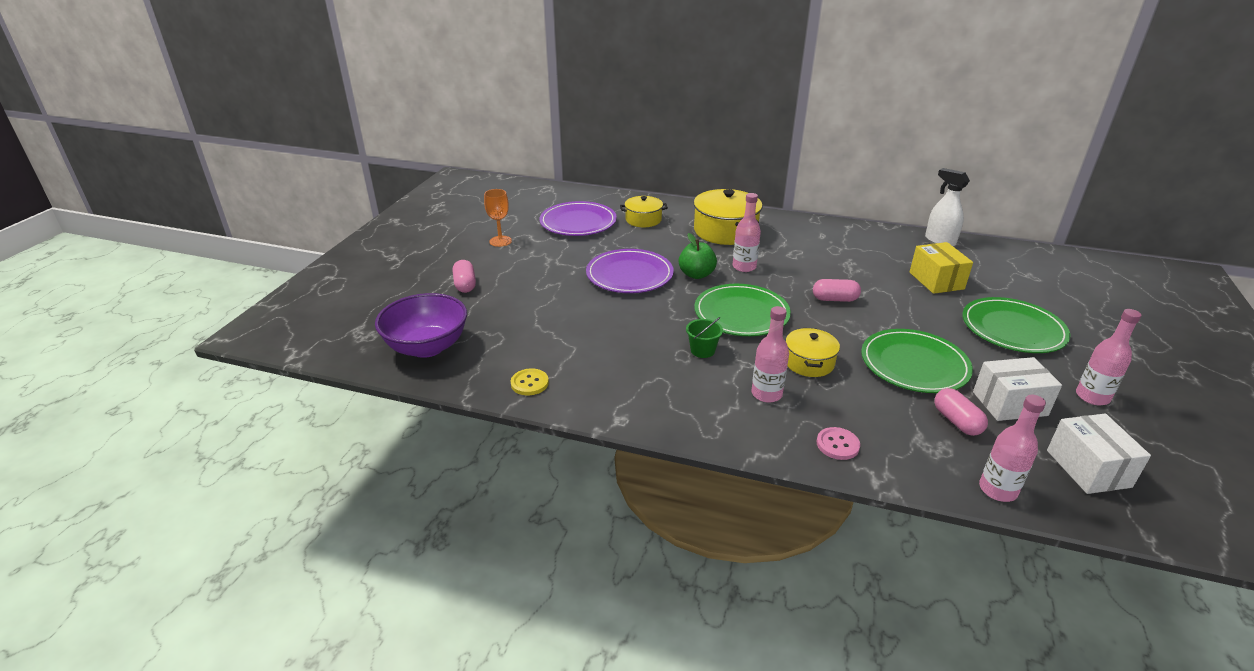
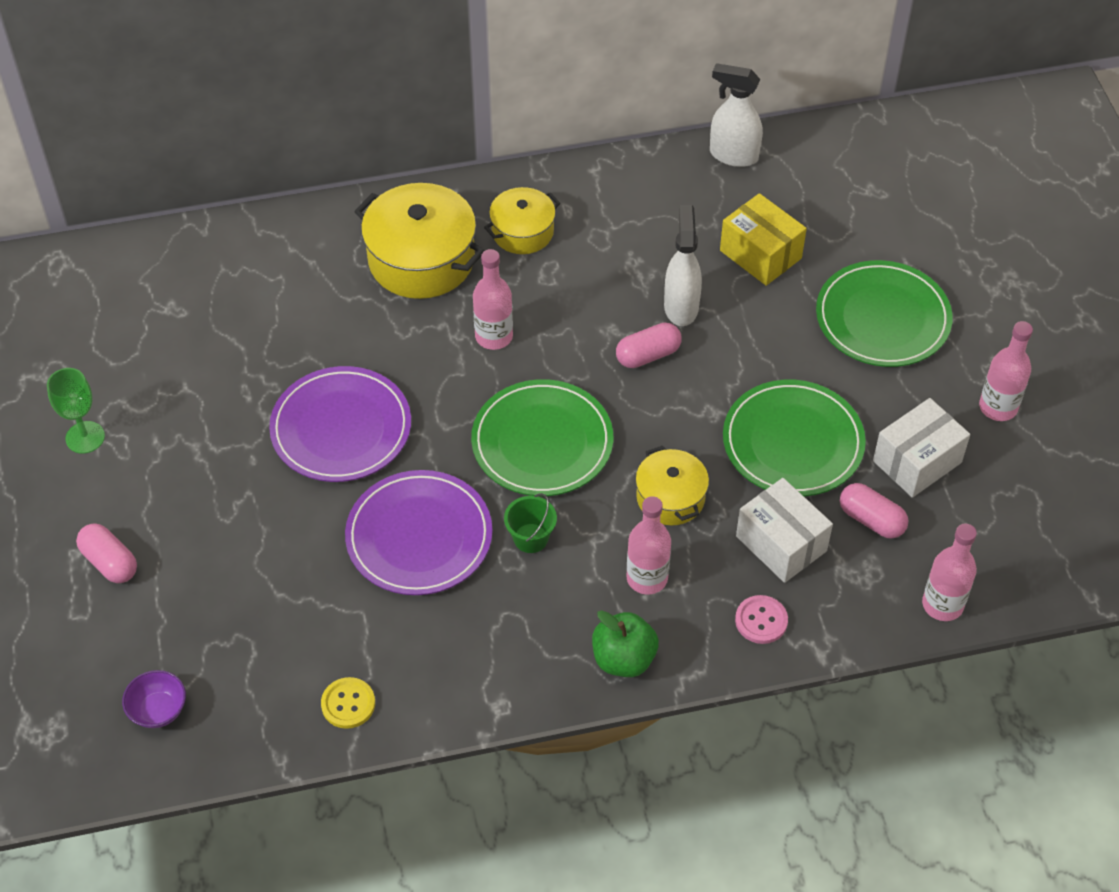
camera: 30 degrees left, 20 degrees up
(427, 347) = (158, 710): purple bowl -> purple bowl, size x0.47
(500, 241) = (85, 437): orange goblet -> green goblet
(578, 222) = (177, 335): purple plate -> purple plate (419, 536)
(643, 220) = (278, 283): yellow pot -> yellow pot (522, 232)
(696, 274) = (436, 384): green apple -> green apple (623, 659)
(869, 287) = (681, 307): none -> white spray bottle
(1088, 468) = (1019, 528): white box -> white box (781, 544)

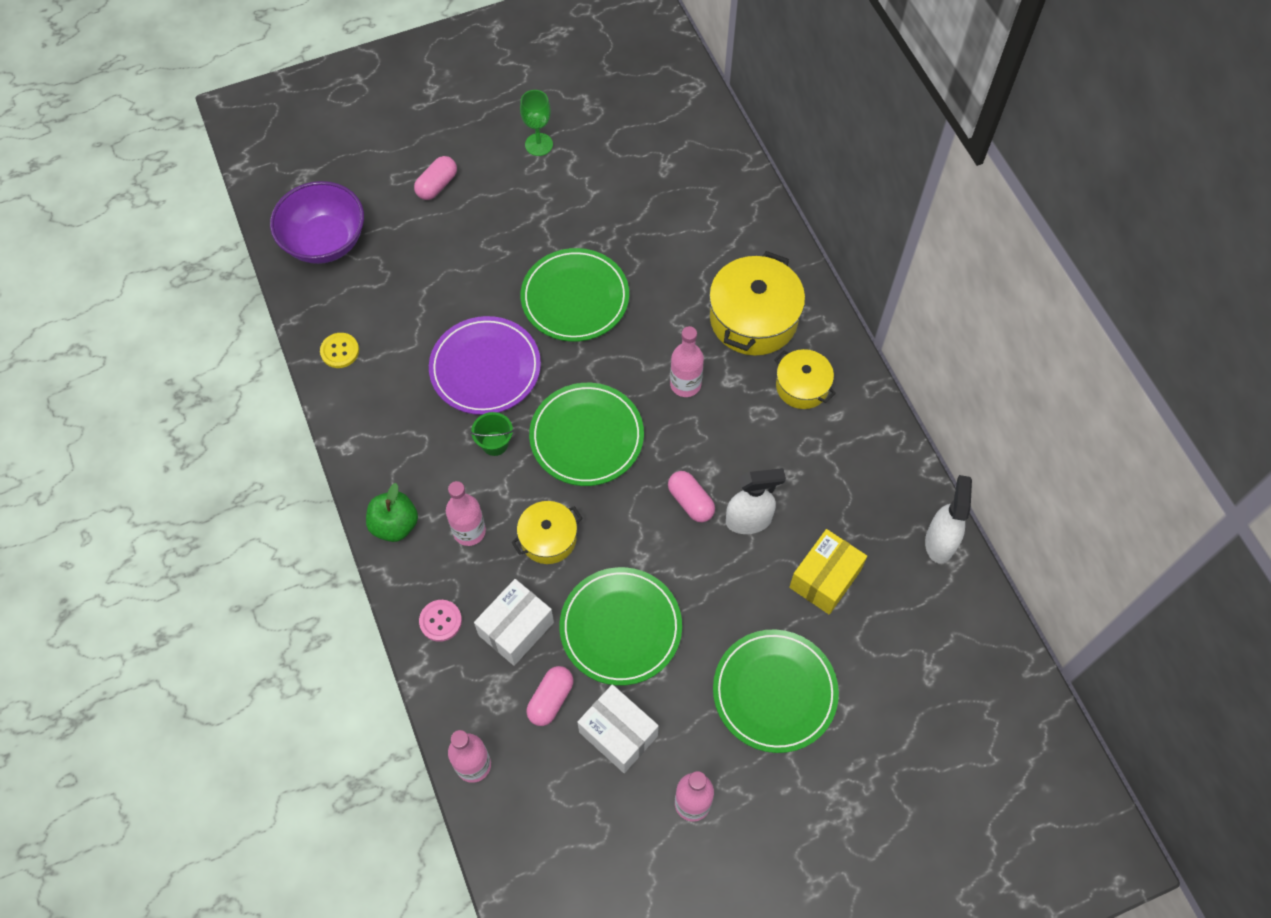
camera: 80 degrees right, 10 degrees up
(158, 710) = (325, 241): purple bowl -> purple bowl, size x2.14
(341, 428) = (575, 298): purple plate -> green plate

